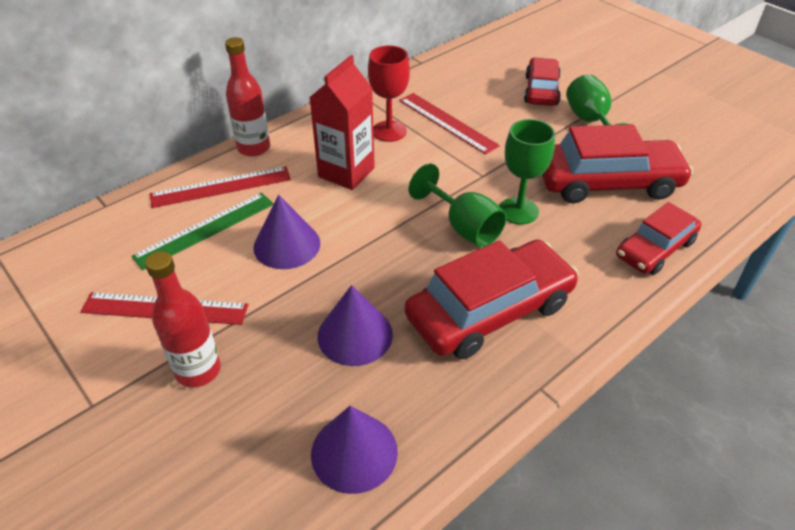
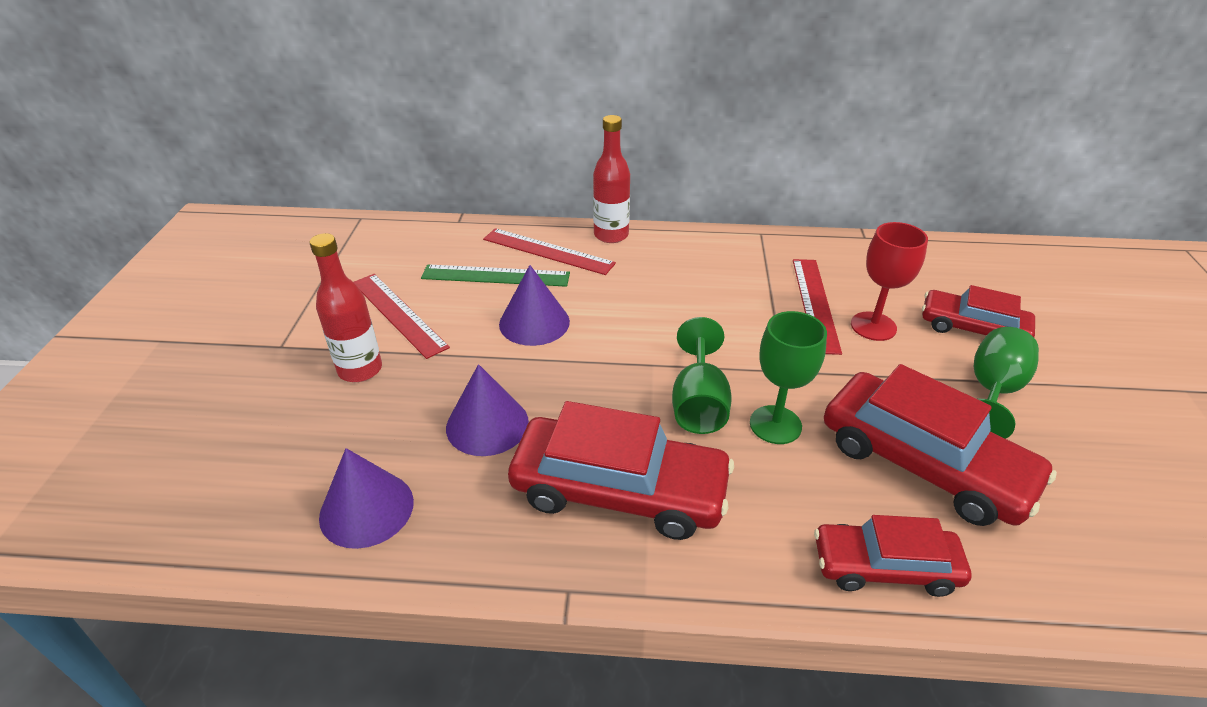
camera: 45 degrees right, 5 degrees down
(346, 172) = (658, 295): red carton -> none
(389, 131) = (745, 281): red goblet -> red goblet (873, 326)
(541, 90) = (972, 328): red car -> red car turned 120 degrees counterclockwise

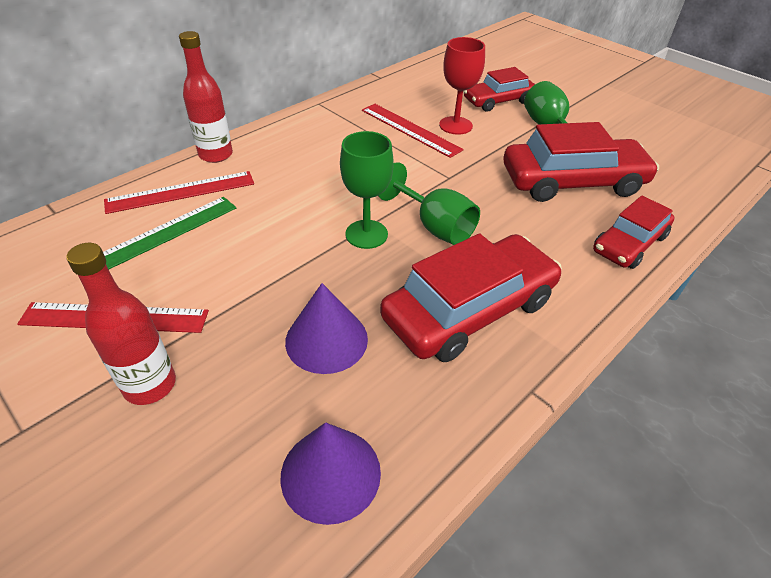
camera: 50 degrees left, 5 degrees up
(534, 322) = (250, 248): purple cone -> none
(775, 425) = (488, 210): green goblet -> green goblet (366, 234)

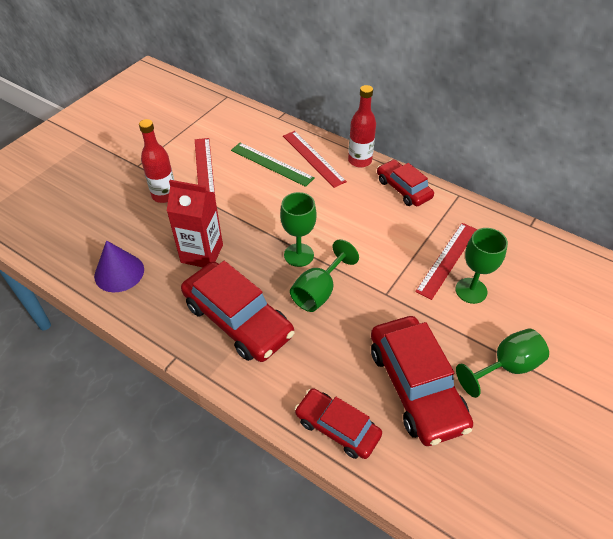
camera: 80 degrees right, 5 degrees up
(326, 340) = (202, 254): purple cone -> red carton
(455, 125) = (471, 290): red goblet -> green goblet
(498, 101) = (539, 321): red car -> red car (403, 189)

